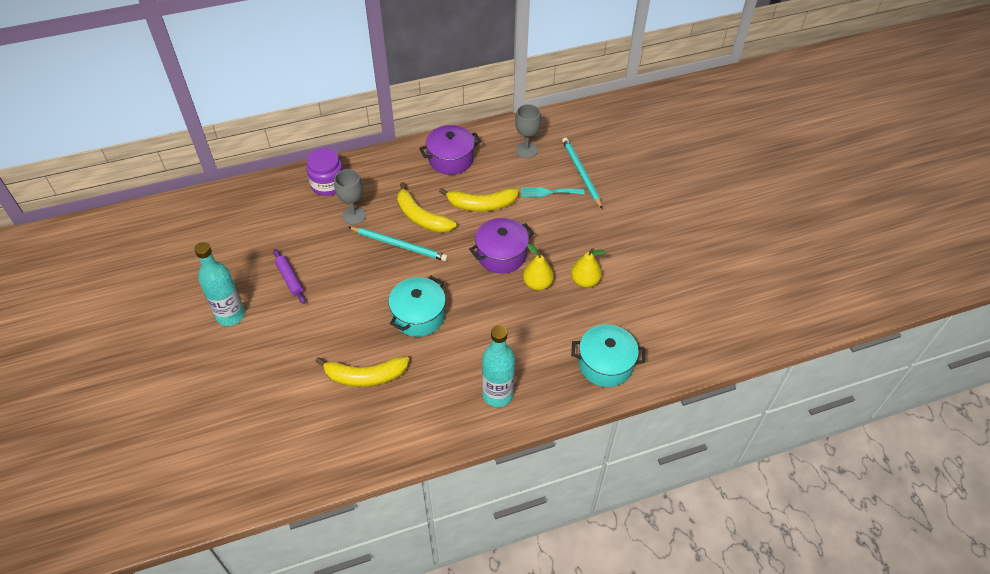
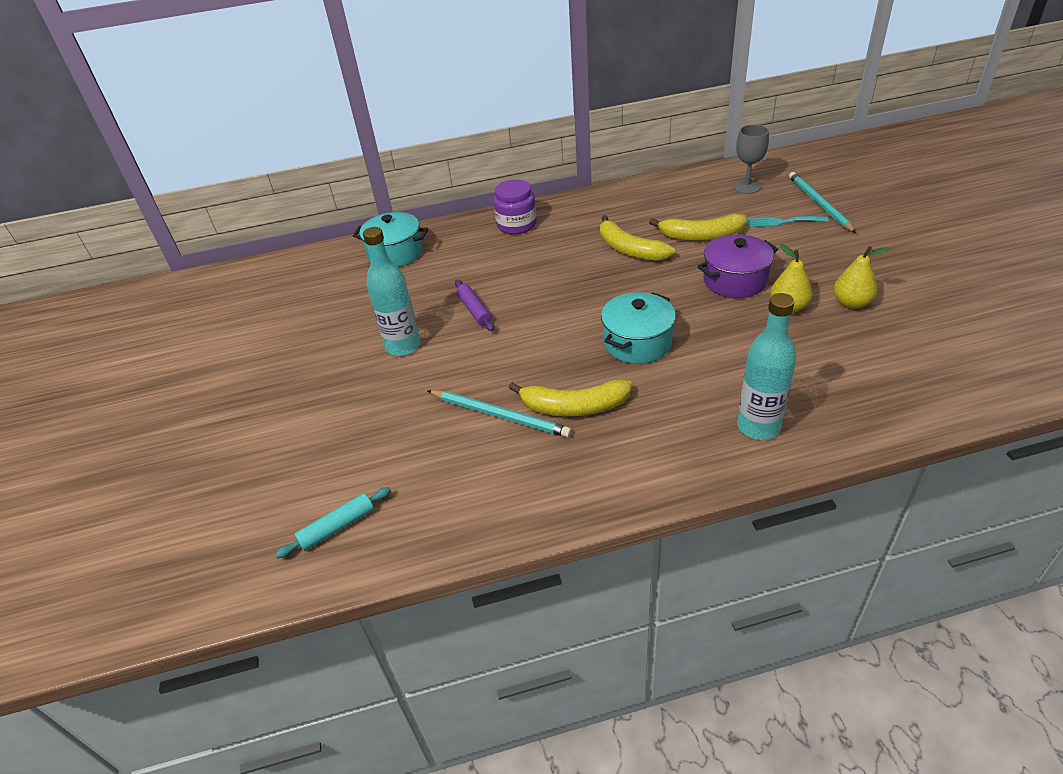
camera: 10 degrees right, 10 degrees down
(186, 482) = (337, 527): none -> turquoise rolling pin
(354, 215) = (548, 250): grey goblet -> none
(399, 245) = (605, 275): turquoise pencil -> turquoise pencil (500, 415)
(451, 159) = (657, 198): purple pot -> none
(605, 364) = (905, 391): turquoise pot -> turquoise pot (395, 253)

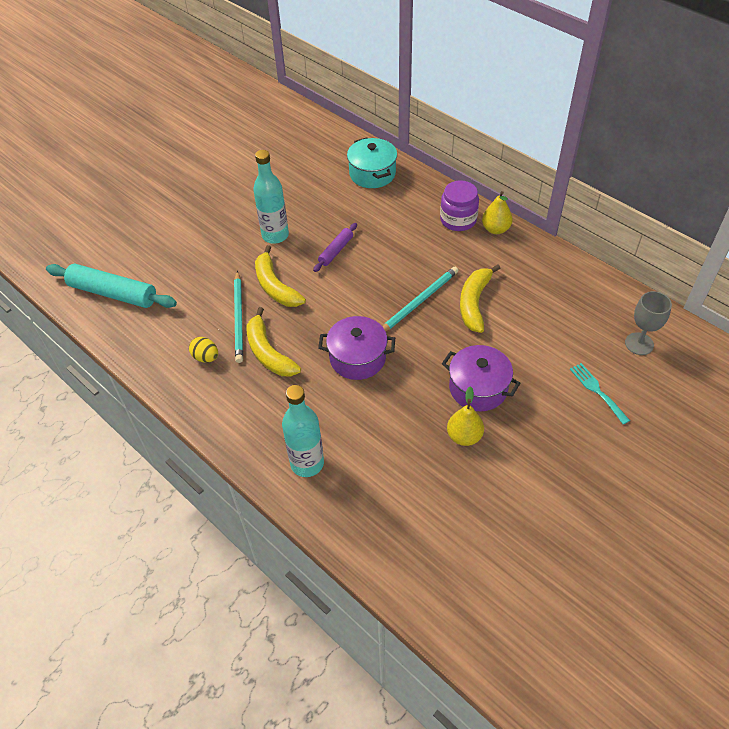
camera: 55 degrees right, 10 degrees up
(337, 527) = (113, 293): turquoise rolling pin -> turquoise rolling pin, size x1.86
(535, 464) = (206, 357): none -> yellow egg
(637, 342) = (357, 358): turquoise pot -> purple pot
(701, 236) = (529, 341): yellow banana -> yellow banana (275, 286)
(819, 204) = (652, 408): turquoise pencil -> turquoise pencil (419, 301)
(851, 303) = (500, 479): yellow pear -> yellow pear (495, 229)

